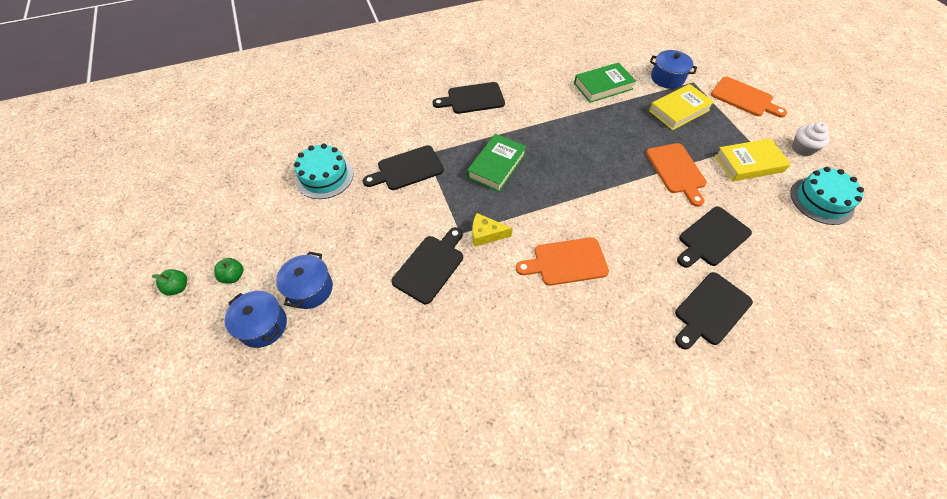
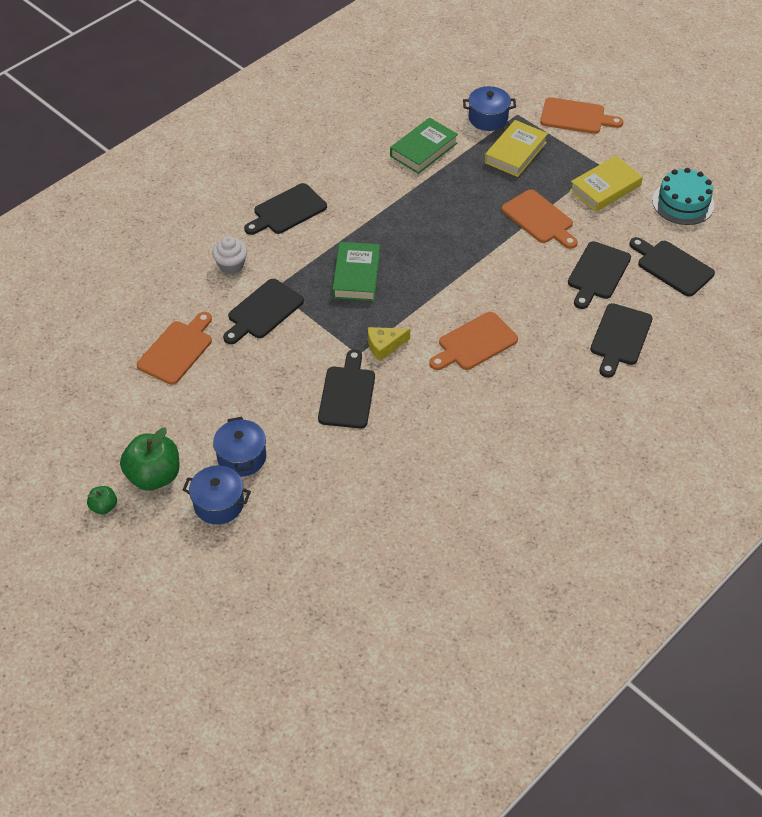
camera: 25 degrees left, 5 degrees down
(233, 276) = (154, 476): green apple -> green apple, size x2.02
(324, 176) = (177, 350): turquoise cake -> orange cutting board
(791, 258) = (672, 266): none -> black cutting board
(802, 148) = (650, 155): white cupcake -> white cupcake (231, 265)

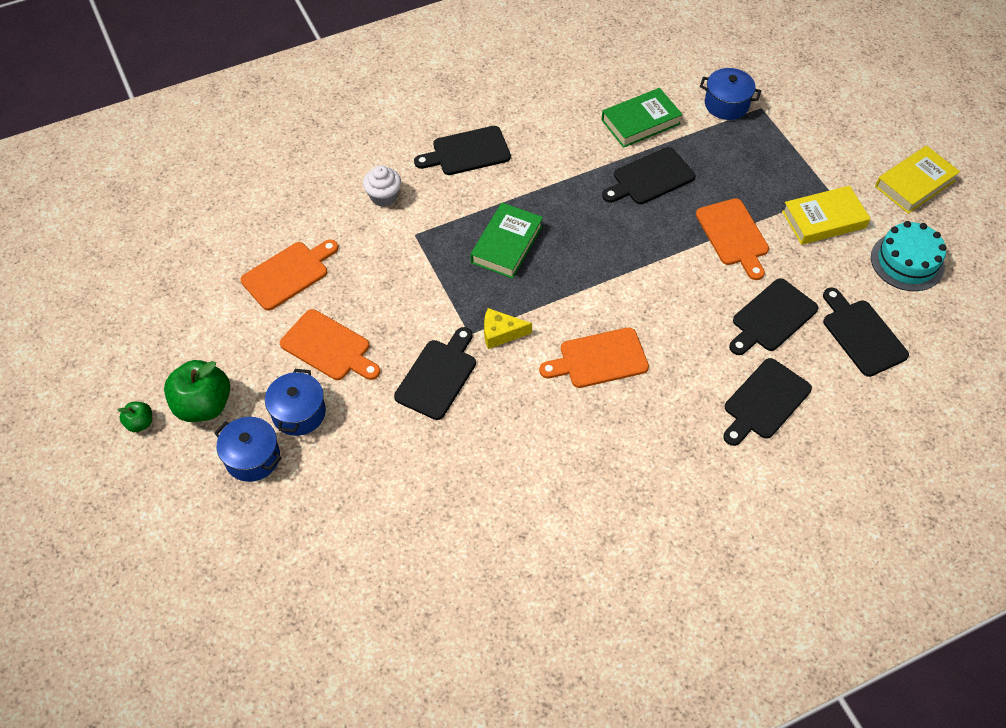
camera: 20 degrees right, 5 degrees up
(263, 311) = (393, 256): black cutting board -> black cutting board (650, 178)
(515, 152) = (740, 151): yellow book -> yellow book (914, 183)
(576, 117) = (826, 128): orange cutting board -> orange cutting board (328, 347)

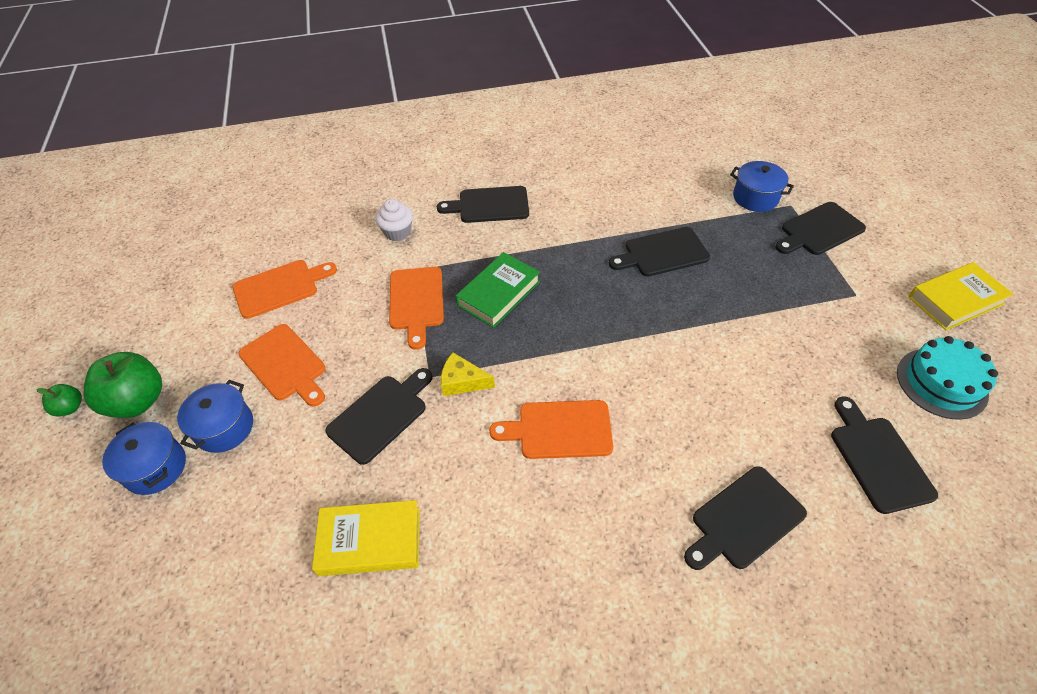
camera: 15 degrees right, 5 degrees down
(640, 122) = (665, 202): green book -> none
(733, 235) = (740, 322): orange cutting board -> orange cutting board (416, 301)
(771, 317) = (769, 419): black cutting board -> black cutting board (819, 230)
(824, 219) = (845, 322): yellow book -> yellow book (370, 541)

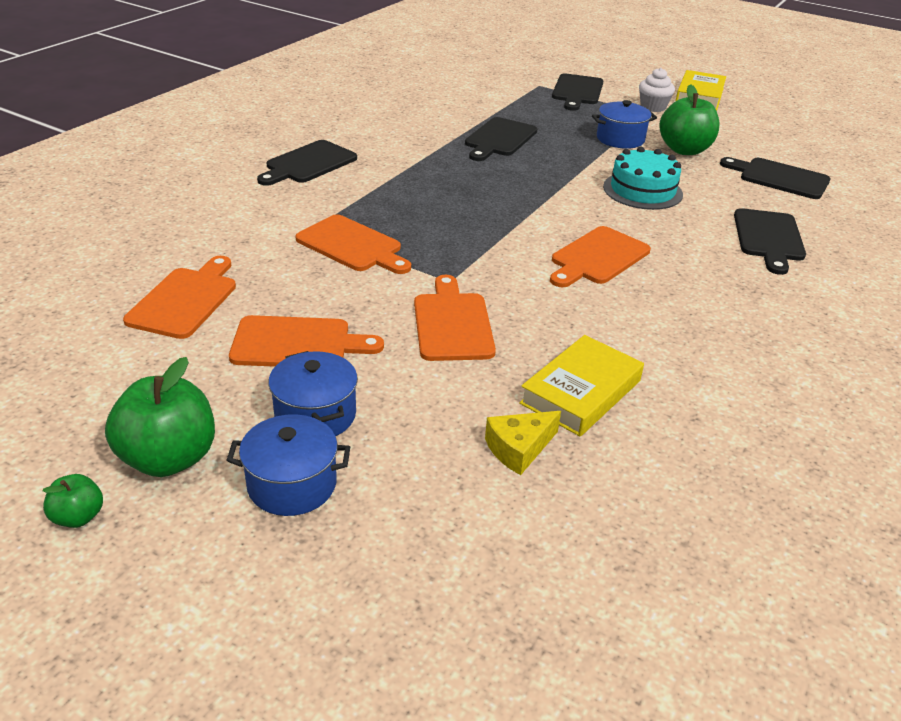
camera: 50 degrees left, 15 degrees down
(381, 415) = (452, 323): black cutting board -> orange cutting board
(397, 232) = (247, 213): white cupcake -> white cupcake (653, 107)
(462, 381) = (482, 270): yellow cheese -> yellow cheese (519, 449)
(498, 293) = (416, 210): green book -> none
(755, 197) = (510, 89): blue pot -> blue pot (620, 139)
(823, 361) = (684, 150): none -> green apple
(941, 383) = (752, 133): turquoise cake -> turquoise cake (642, 190)

